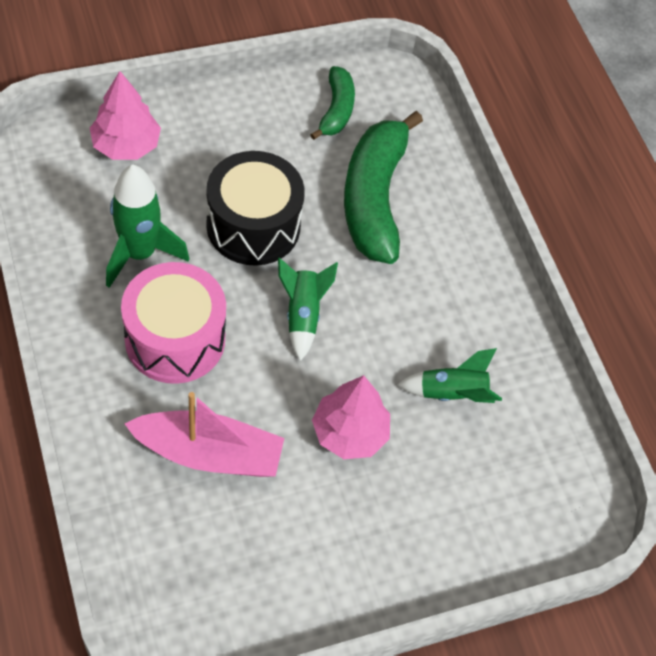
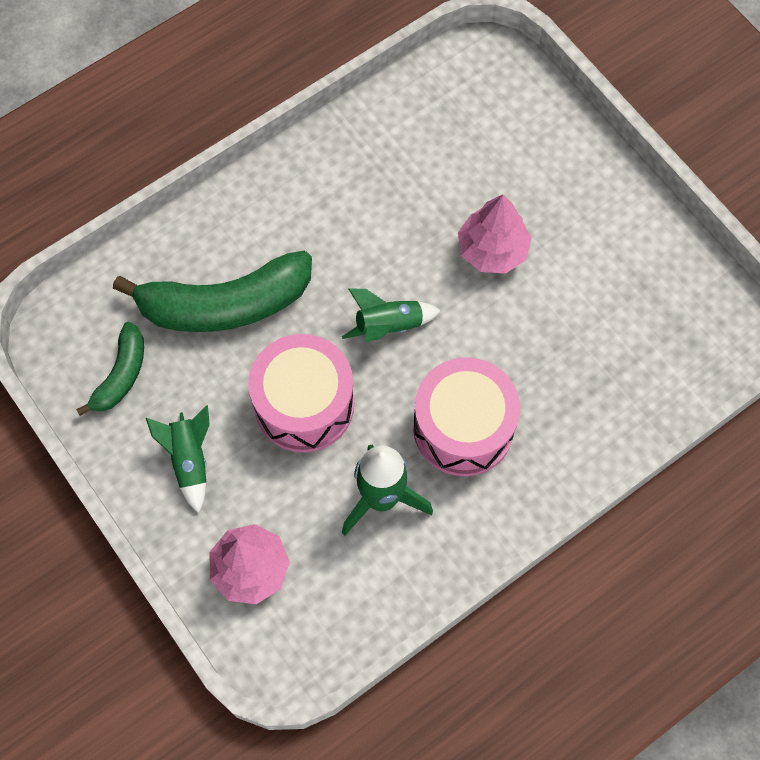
camera: 100 degrees left, 10 degrees up
(209, 453) = (564, 355): pink boat -> none
(253, 226) = (304, 404): black drum -> pink drum
(336, 110) = (121, 375): green banana -> green banana turned 120 degrees clockwise
(452, 394) = (417, 180): green rocket -> green rocket (189, 460)

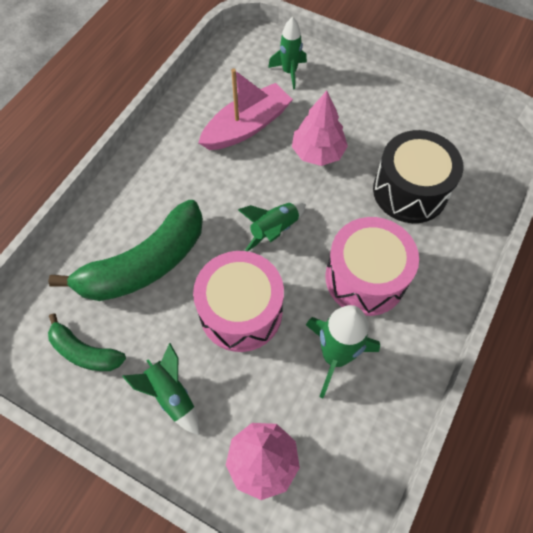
camera: 25 degrees left, 5 degrees down
(121, 375) = (85, 351): green banana -> green banana turned 120 degrees clockwise
(423, 179) = (247, 126): none -> pink boat
(515, 124) = (289, 72): none -> green rocket
(577, 347) = (410, 191): none -> black drum

